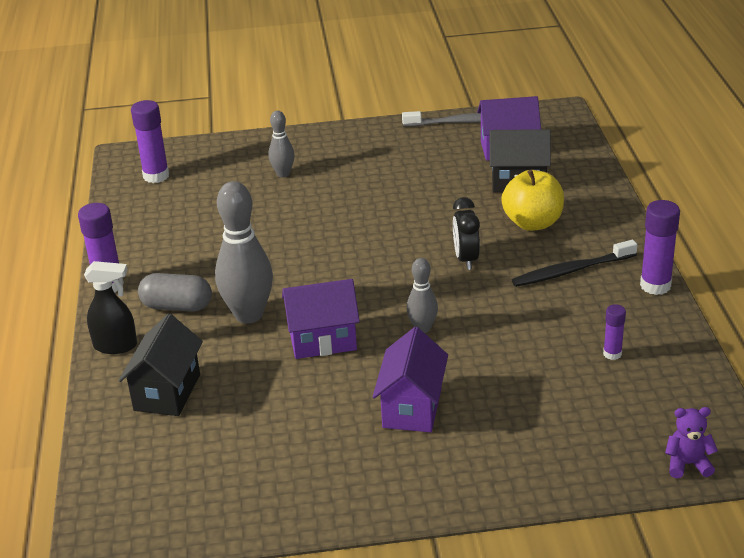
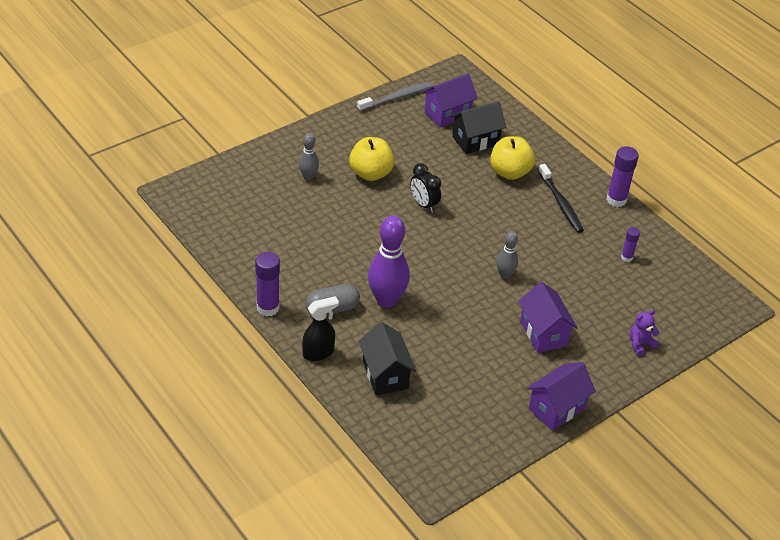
camera: 35 degrees left, 10 degrees up
(156, 176) = (214, 204): purple glue stick -> none
(249, 315) = (386, 300): grey bowling pin -> purple bowling pin
(322, 340) = (451, 304): purple house -> purple house (556, 408)
(357, 186) = (371, 173): none -> yellow apple
(466, 259) = (490, 213): black clock -> black clock (424, 204)
(572, 270) = (560, 203): black toothbrush -> black toothbrush turned 60 degrees counterclockwise
(687, 464) = (715, 317): purple teddy bear -> purple teddy bear (640, 344)

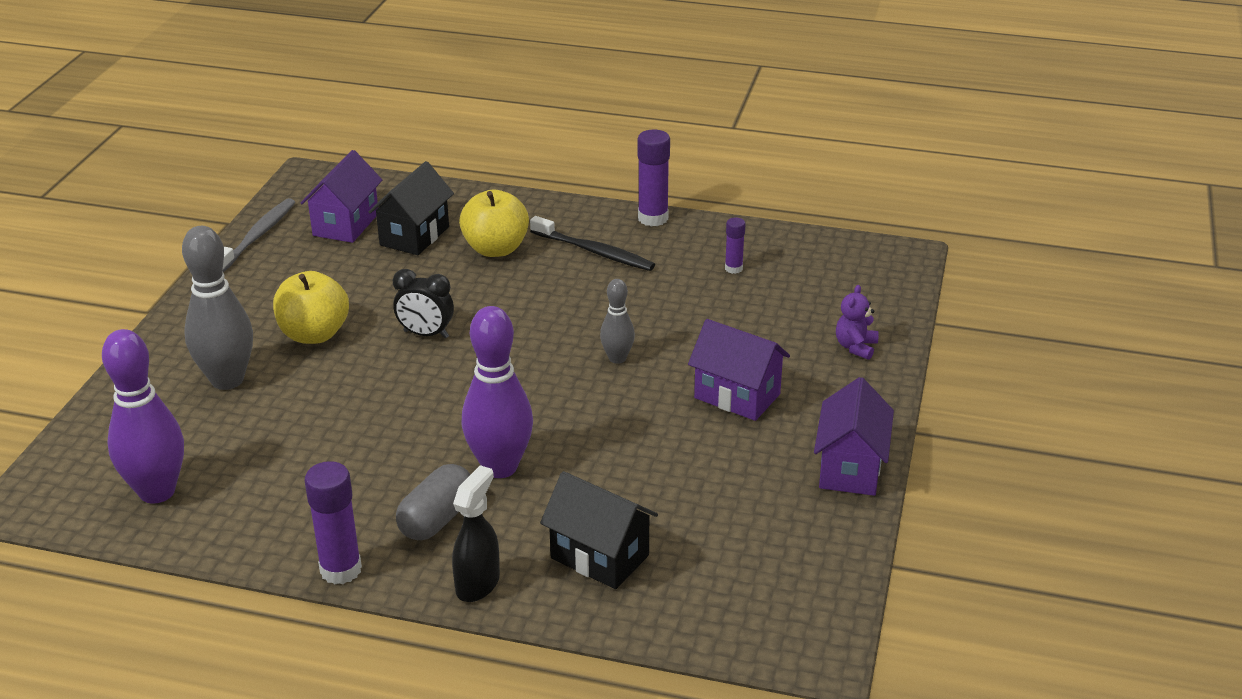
camera: 35 degrees left, 10 degrees down
(227, 219) = (157, 492): none -> purple bowling pin
(308, 177) = (227, 380): grey bowling pin -> grey bowling pin, size x1.86

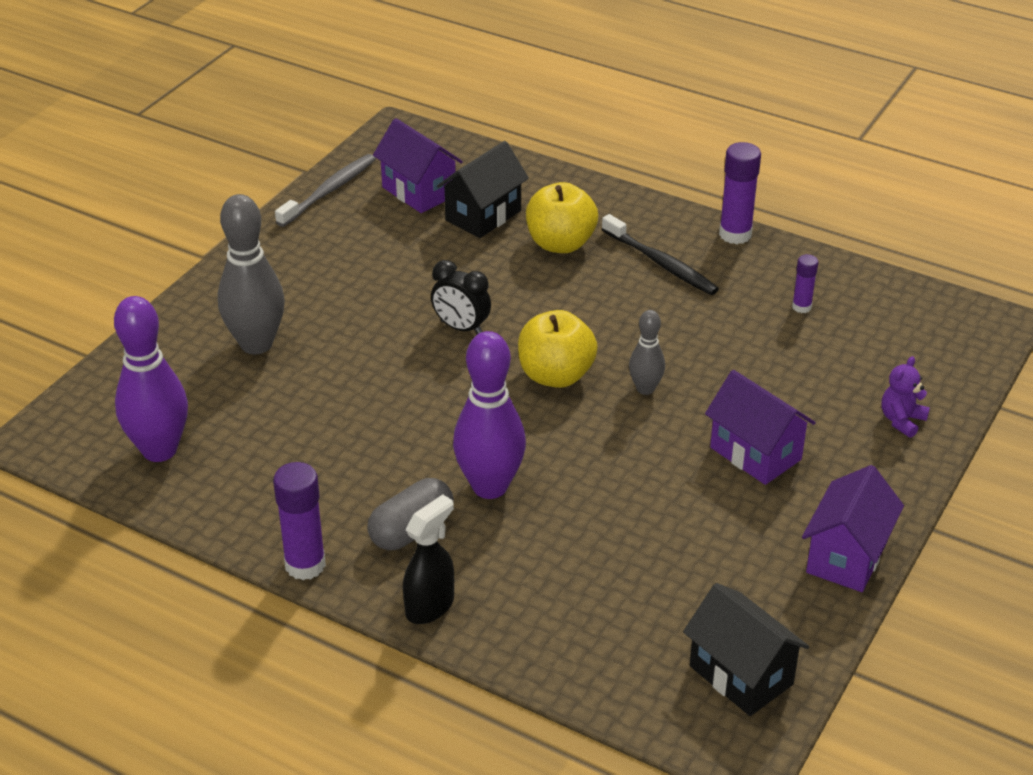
camera: 15 degrees right, 5 degrees up
(314, 334) = (352, 309): yellow apple -> yellow apple (556, 375)
(346, 224) = (419, 191): purple house -> purple house turned 75 degrees counterclockwise
(599, 557) = (557, 602): black house -> black house (741, 675)

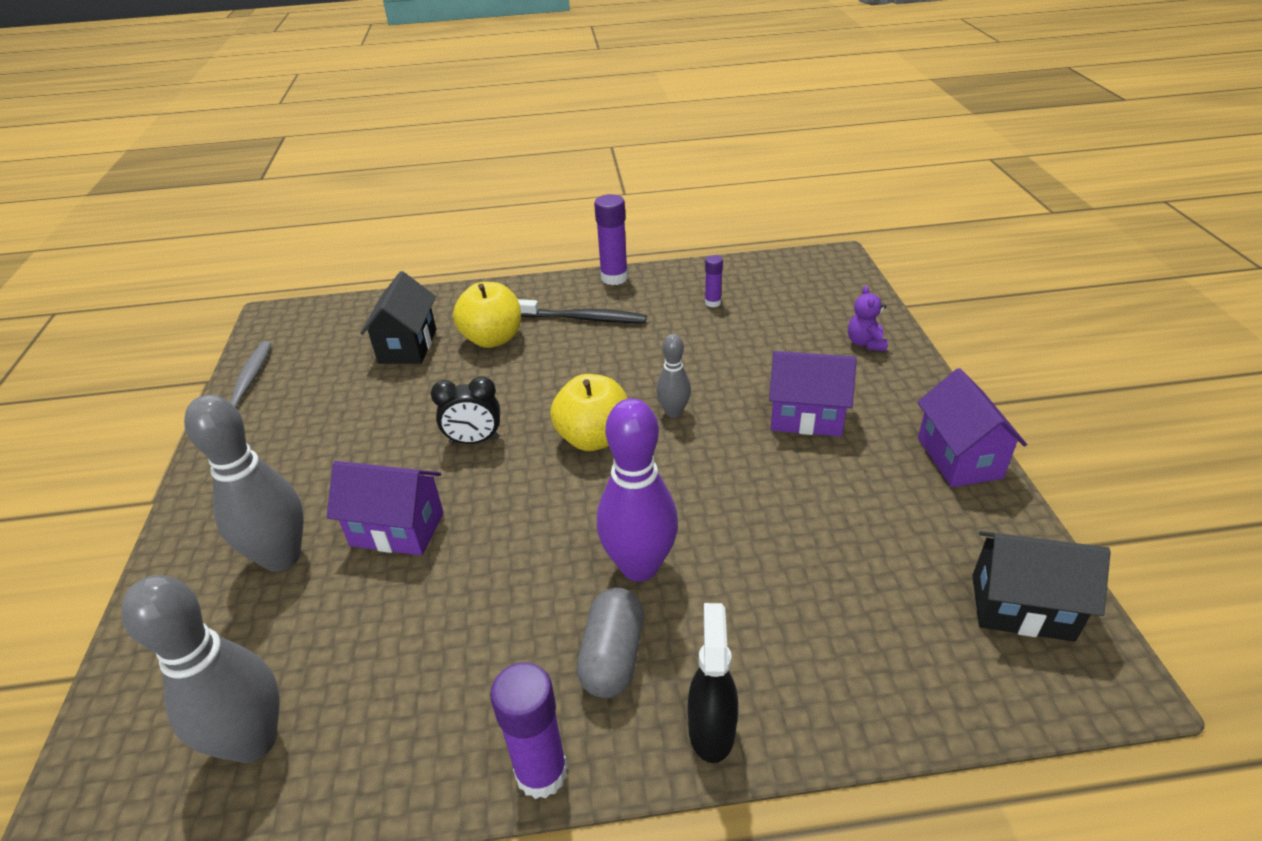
camera: 35 degrees left, 0 degrees up
(159, 450) = (253, 741): purple bowling pin -> grey bowling pin
(419, 191) = (333, 352): purple house -> purple house (397, 529)

